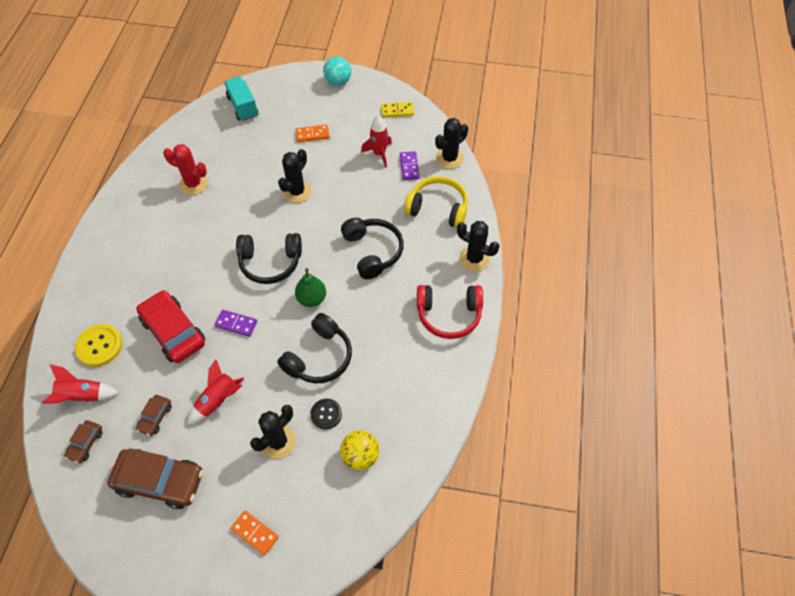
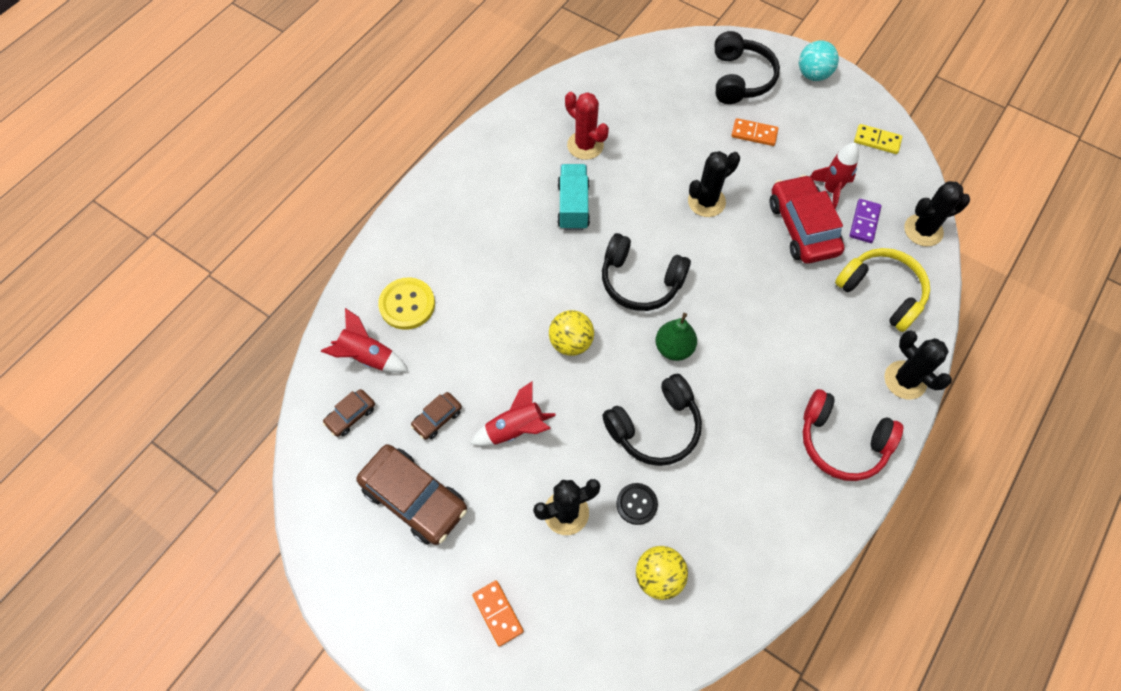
camera: 25 degrees right, 5 degrees up
(173, 331) = (495, 322): red car -> red car (802, 227)
(236, 324) = (571, 342): purple domino -> yellow ball
(243, 106) = (680, 66): turquoise truck -> turquoise truck (573, 206)
(372, 251) = (773, 317): black headphones -> black headphones (740, 78)

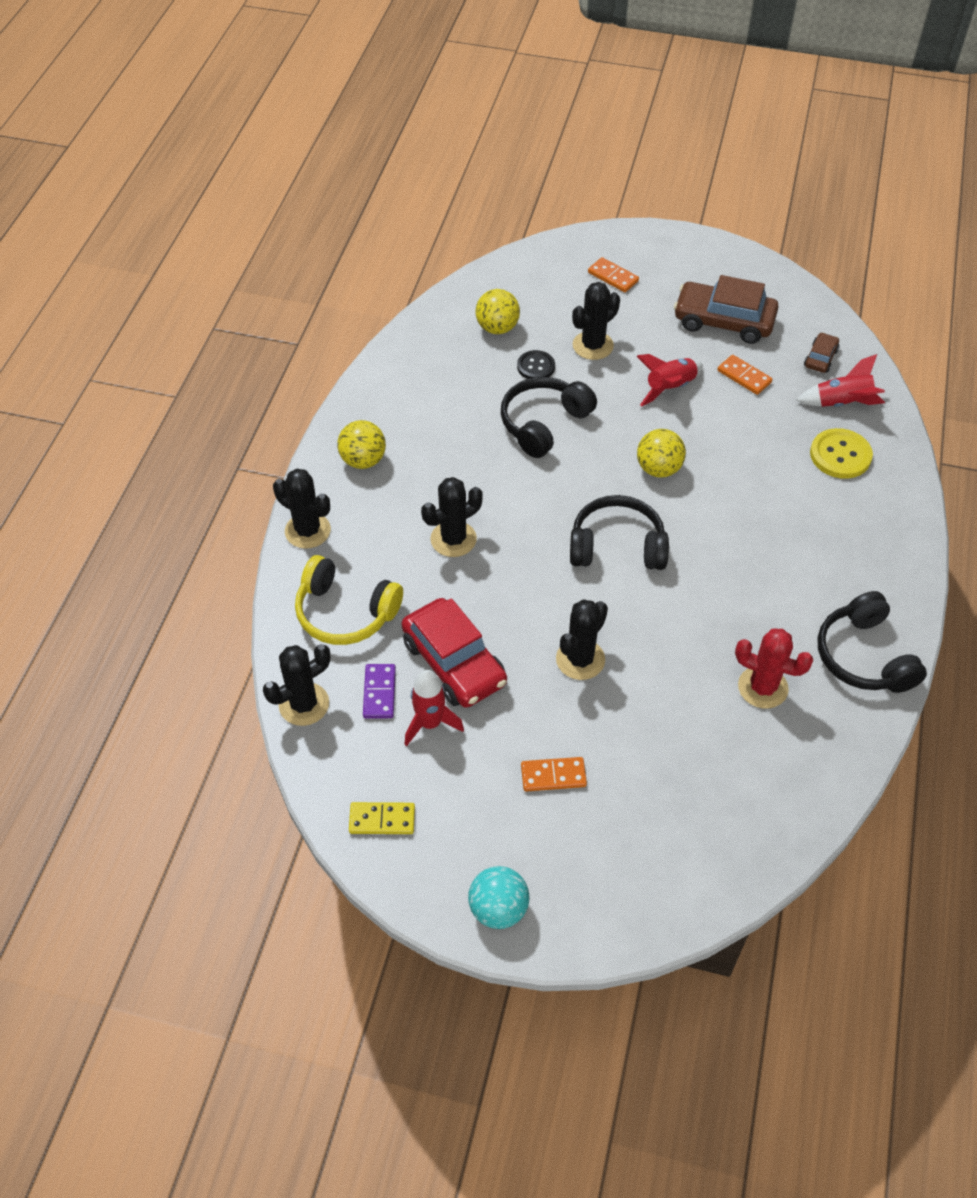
camera: 160 degrees right, 10 degrees down
(437, 418) = (744, 376): brown car -> orange domino
(573, 206) = (734, 605): turquoise truck -> none
(674, 348) = (553, 493): green pear -> none
(740, 78) = (603, 864): black headphones -> black headphones (864, 656)
(776, 331) = (453, 539): none -> black cactus
(842, 442) = (363, 460): red headphones -> yellow ball

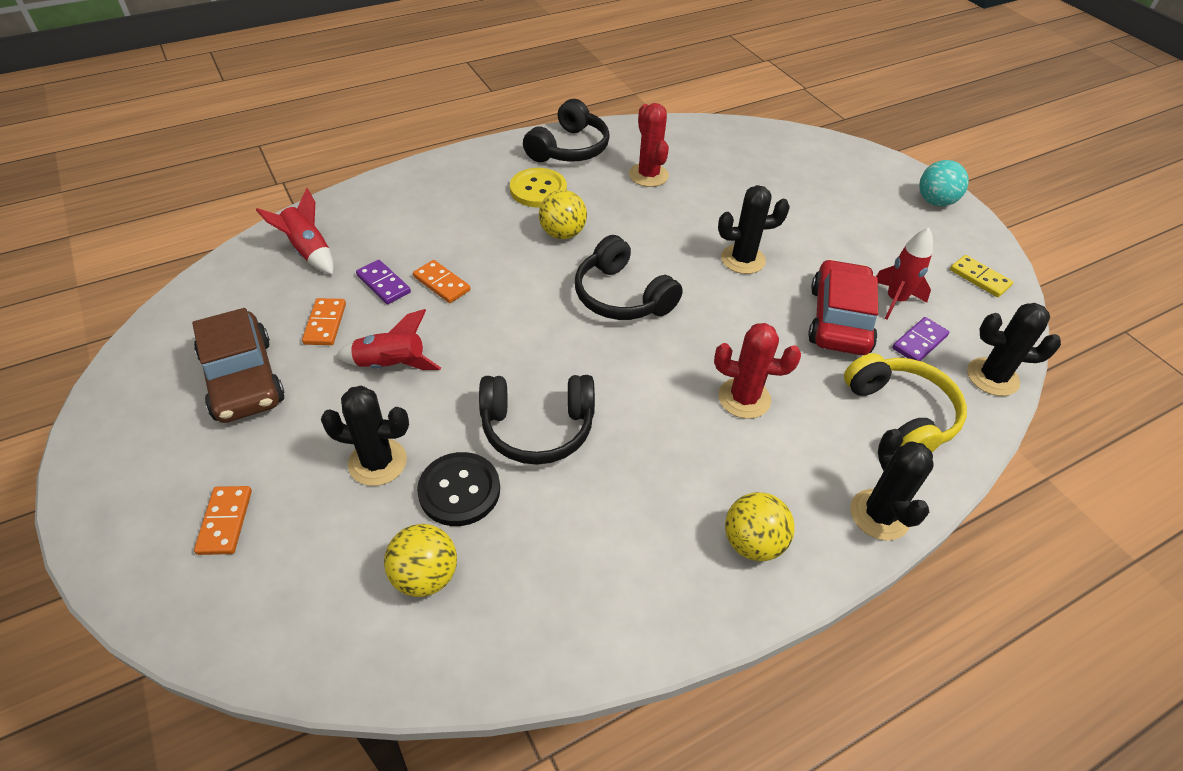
camera: 135 degrees left, 5 degrees down
(453, 539) = (744, 398): black cactus -> red cactus
(536, 366) = (459, 490): black button -> black button, size x1.51
(553, 776) = (835, 225): orange domino -> orange domino (442, 283)
(658, 469) = (508, 317): yellow ball -> yellow ball (562, 234)
(762, 424) = (383, 284): none -> purple domino
(820, 358) = (251, 288): brown car -> none
(840, 455) = (379, 227): yellow button -> yellow button (538, 190)

